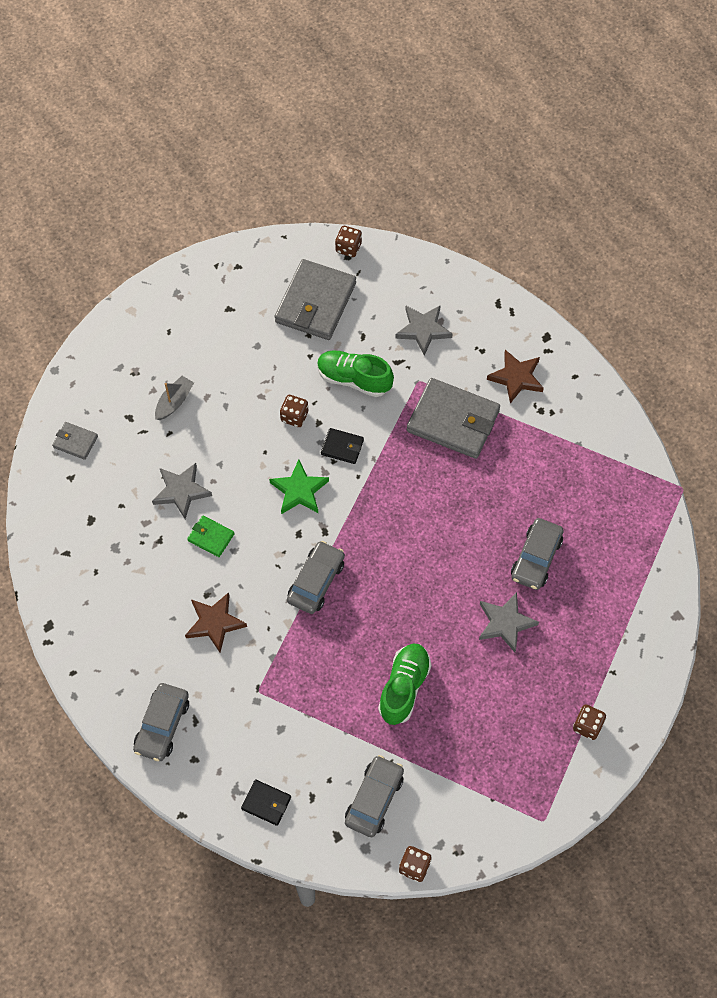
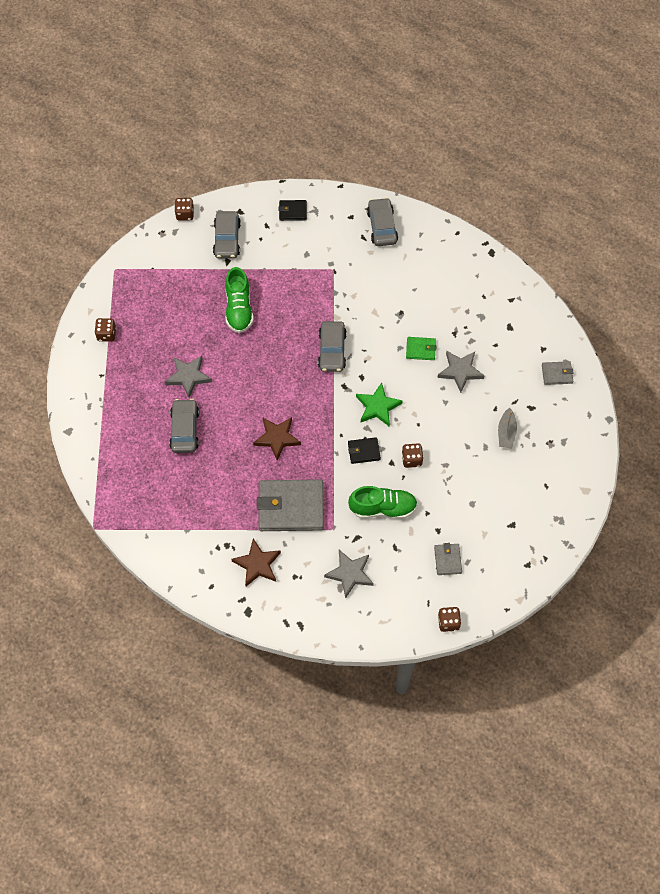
camera: 155 degrees right, 0 degrees up
(215, 623) = (385, 297): brown star -> brown star (277, 438)
(315, 302) = (447, 560): grey wallet -> grey wallet, size x0.47

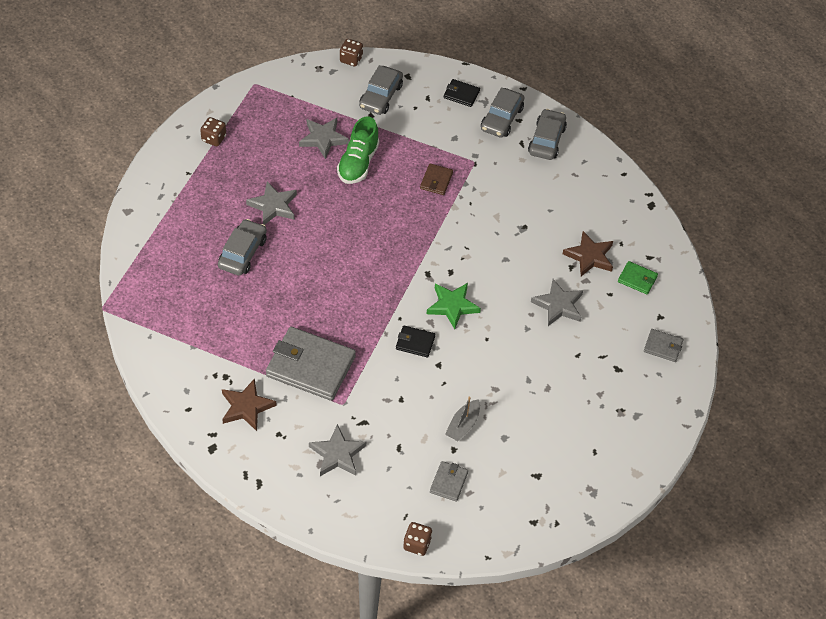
camera: 20 degrees right, 10 degrees down
(199, 298) = (323, 139): none -> grey star
(277, 438) = (332, 296): brown star -> brown star (589, 256)
(310, 299) = (436, 181): none -> brown wallet
(332, 350) = (433, 236): grey car -> grey car (502, 119)
(383, 508) = (406, 405): green shoe -> none
(411, 459) = (461, 370): brown dice -> none
(420, 349) = (527, 269): green wallet -> green wallet (637, 279)
(506, 432) = (577, 383): grey boat -> grey boat (463, 425)

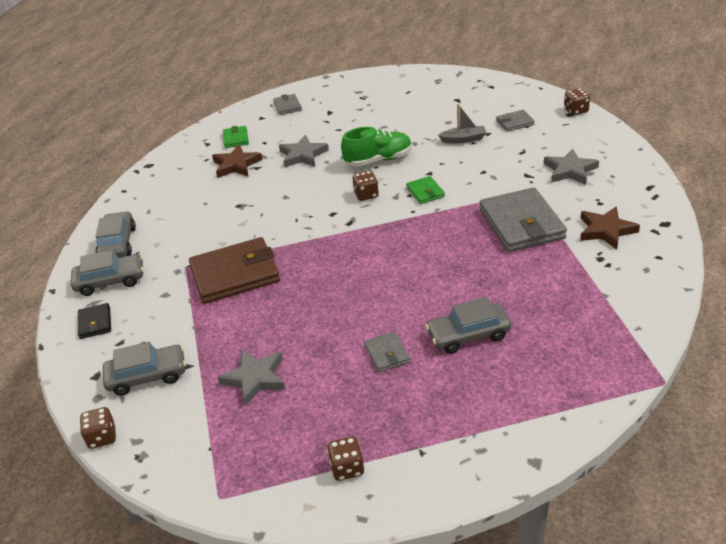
camera: 120 degrees left, 15 degrees down
(273, 206) = (386, 354): grey star -> grey wallet
(358, 163) = (264, 333): green shoe -> green shoe (378, 160)
(415, 343) = (425, 192): black wallet -> green wallet
(436, 181) = (235, 274): brown wallet -> brown wallet, size x2.12
(452, 306) = (366, 195): green star -> brown dice
(546, 140) = (117, 243): grey car -> grey car turned 105 degrees clockwise

